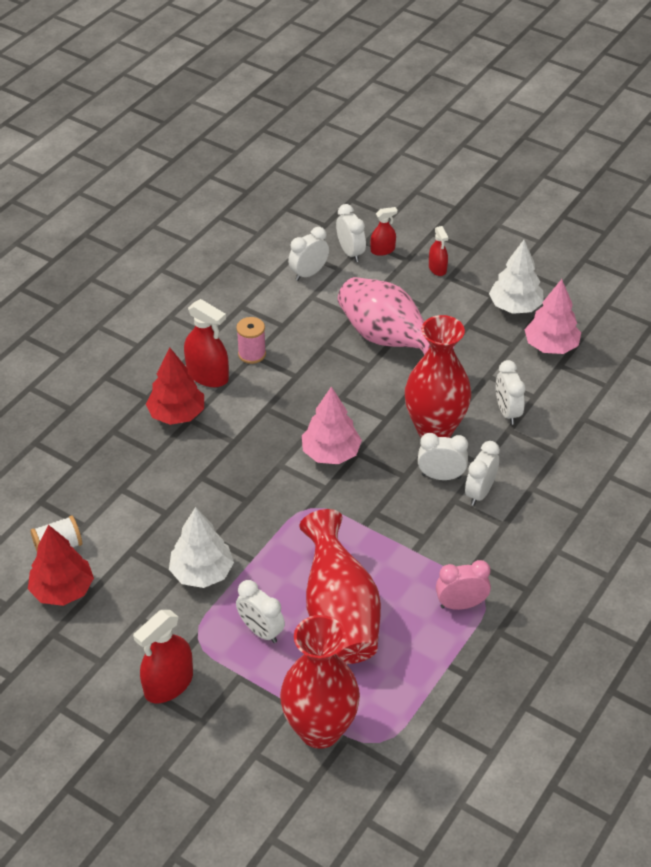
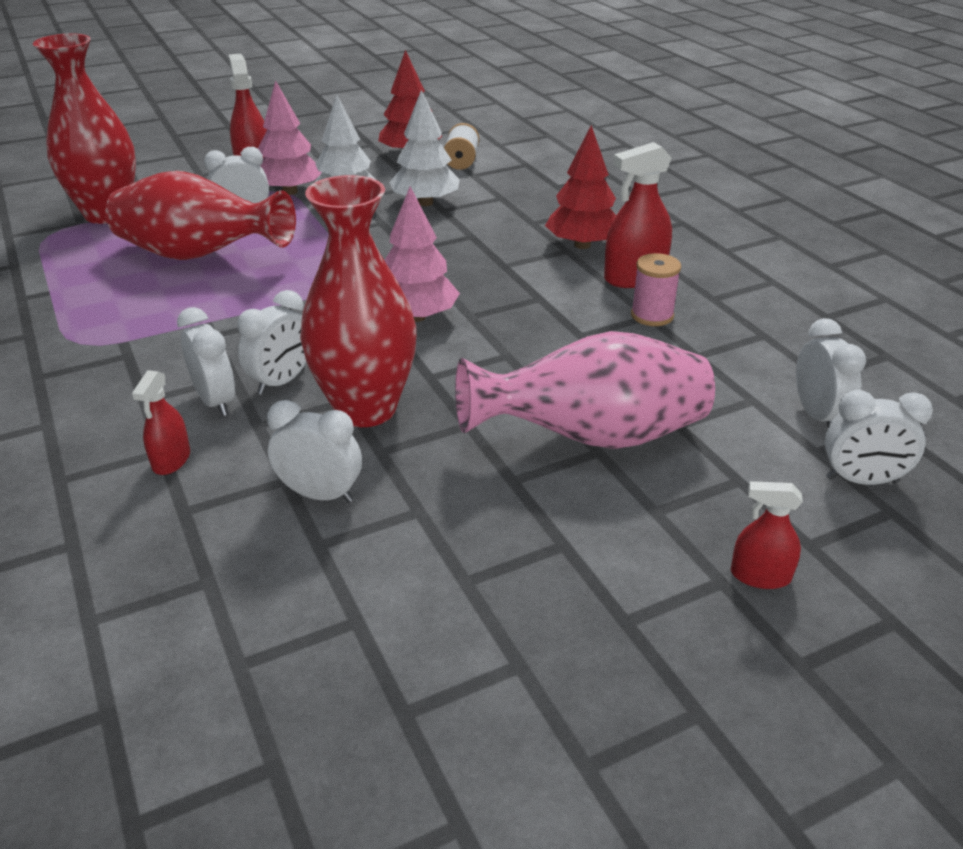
camera: 120 degrees right, 10 degrees down
(382, 250) = (854, 523): red spray bottle -> red spray bottle (171, 460)
(461, 604) = (97, 324): pink clock -> none
(515, 307) = (569, 639): white tree -> white tree (425, 203)
(551, 346) = (415, 635): pink tree -> pink tree (290, 192)

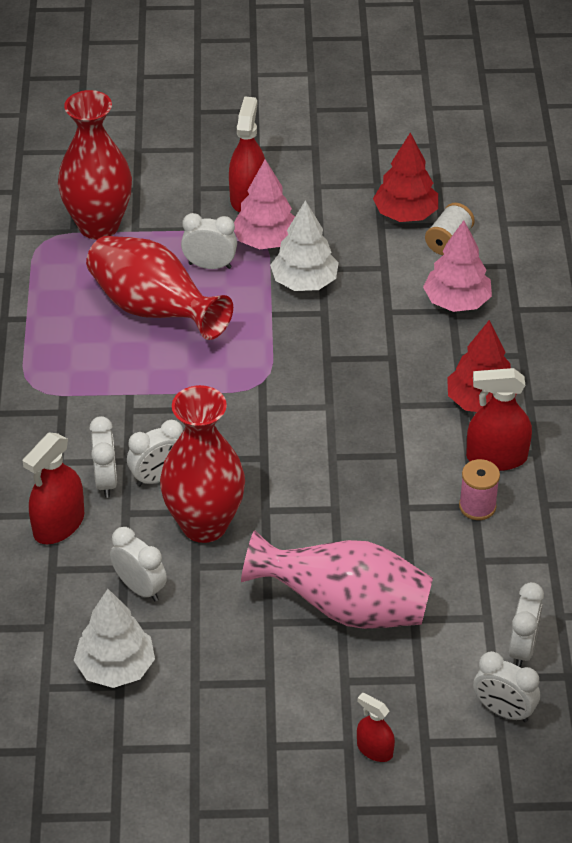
camera: 25 degrees right, 10 degrees up
(171, 460) = (59, 524): red spray bottle -> red spray bottle, size x1.72
(416, 317) = (290, 443): pink tree -> pink tree (457, 302)
(425, 203) = (378, 296): white tree -> white tree (116, 667)

